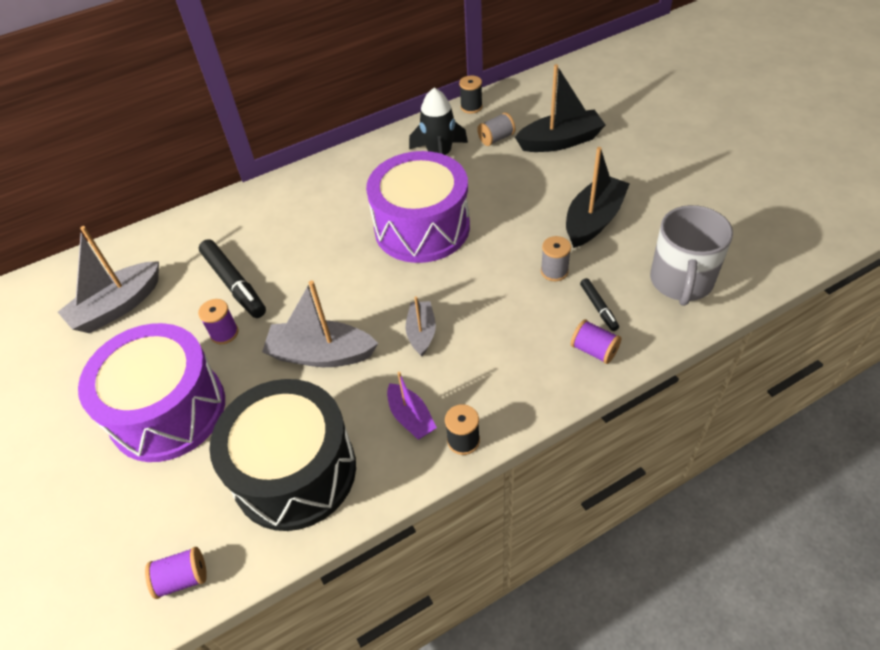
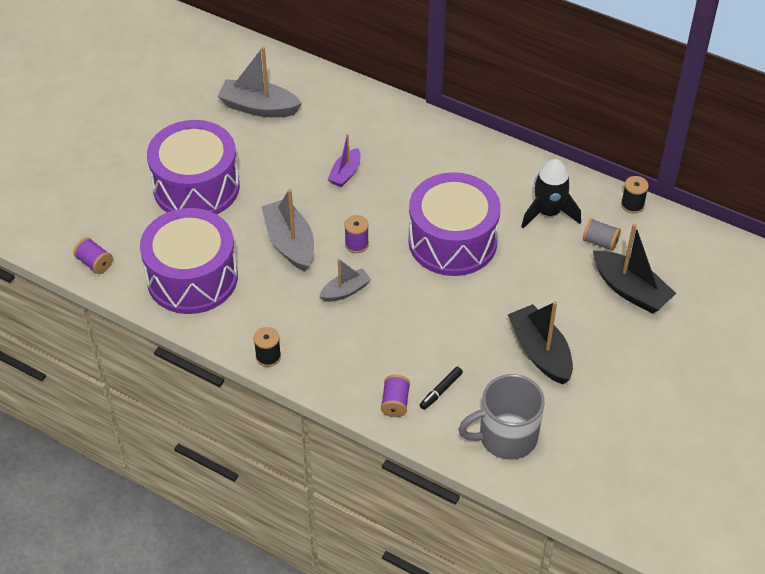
camera: 55 degrees right, 0 degrees up
(224, 333) = (274, 179): purple spool -> purple spool (356, 244)
(234, 284) = (320, 158): black marker -> none
(295, 471) = (192, 278): black drum -> purple drum
(411, 417) = (269, 319): purple boat -> purple boat (345, 173)
(554, 271) = (461, 347): grey spool -> none
(593, 220) = (540, 352): black boat -> black boat turned 120 degrees counterclockwise

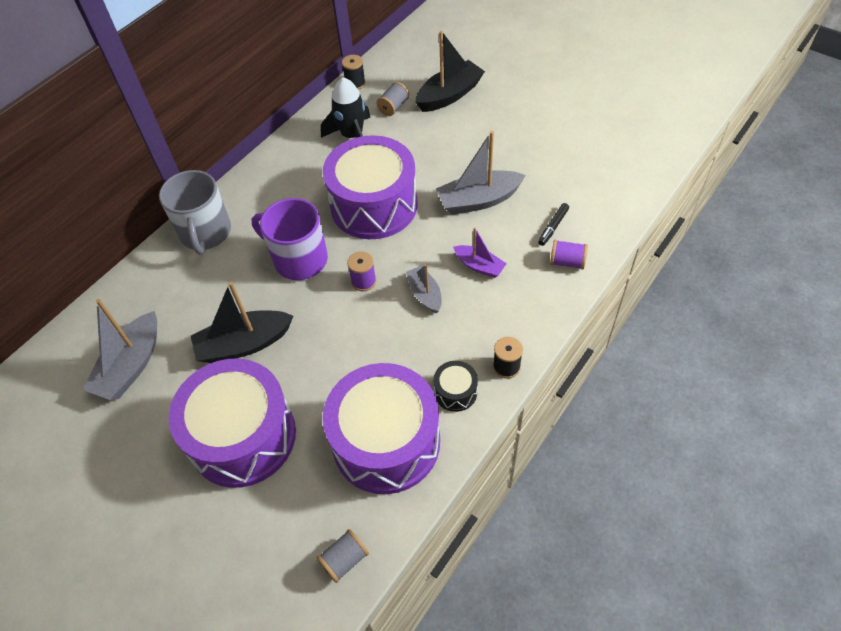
camera: 80 degrees left, 5 degrees up
(94, 263) = (344, 560): purple spool -> grey spool
(241, 321) = (455, 392): none -> black drum
(290, 243) = (350, 341): grey boat -> grey boat (478, 200)
(345, 173) = (261, 286): purple boat -> purple boat (479, 266)
(378, 194) = (299, 259): none -> purple mug
(441, 391) = (553, 227): black marker -> black marker turned 75 degrees clockwise
(506, 437) = (603, 186): grey mug -> grey mug (205, 233)
(540, 352) = (512, 156): black boat -> black boat (244, 344)

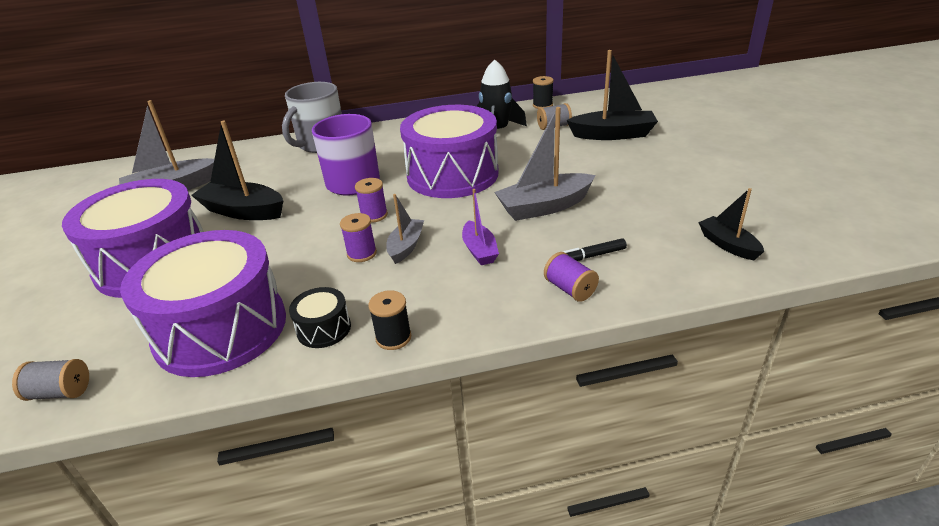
camera: 40 degrees right, 20 degrees down
(401, 320) = (362, 254): none -> purple spool
(478, 200) = (544, 207): grey boat -> grey boat turned 45 degrees counterclockwise
(619, 170) = (728, 245): none -> black boat

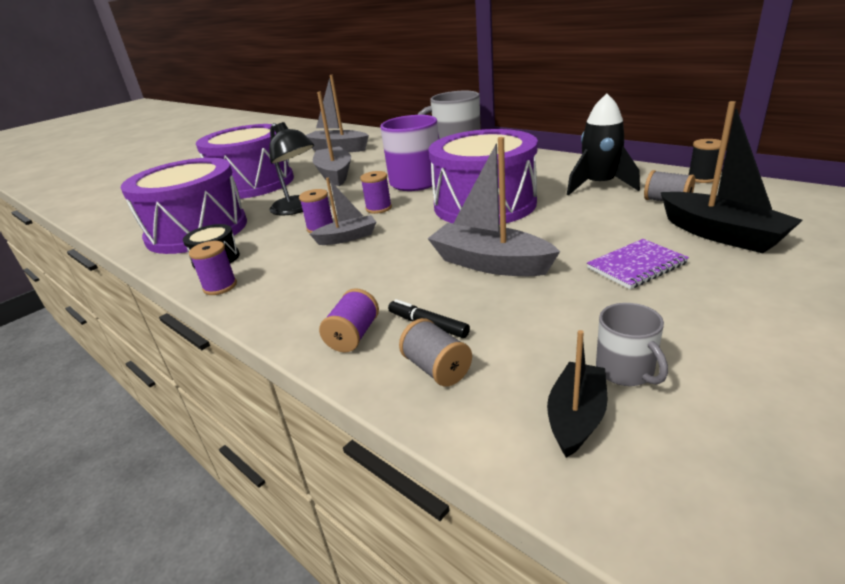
camera: 55 degrees right, 5 degrees down
(60, 392) = (120, 223): grey spool -> grey spool (436, 369)
(243, 211) = (335, 174): black boat -> grey boat
(290, 253) = (298, 209): none -> black lamp
(393, 337) = (220, 286): black spool -> purple spool
(479, 250) = (374, 267): purple boat -> none
(613, 169) = (636, 266): none -> purple notebook
(705, 216) = (625, 371): none -> grey mug

